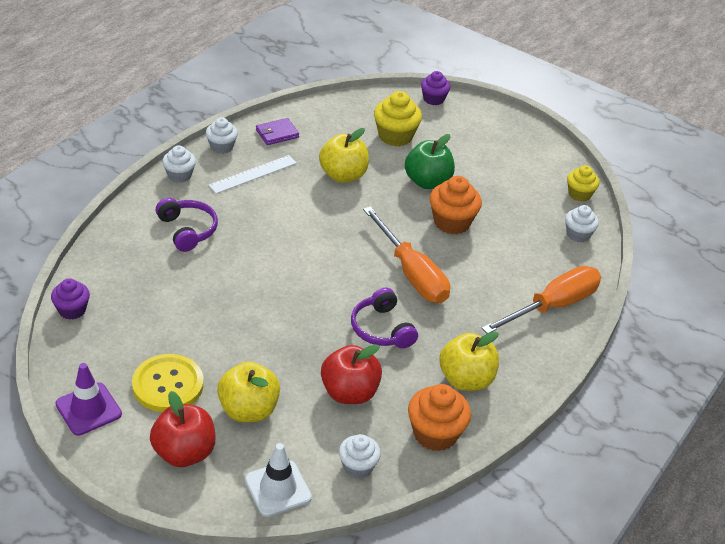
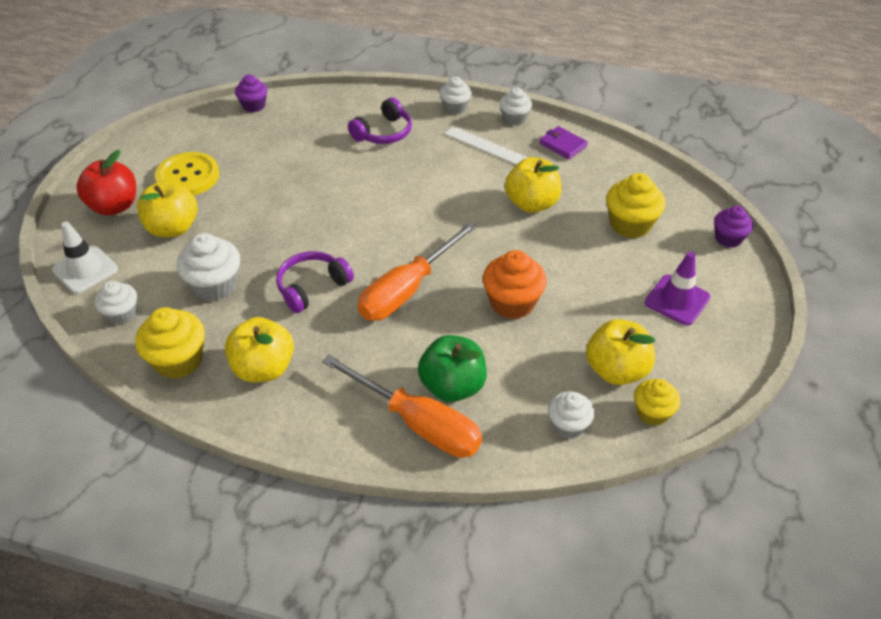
camera: 75 degrees right, 5 degrees up
(88, 409) = (148, 146): purple traffic cone -> purple traffic cone (677, 300)
(349, 392) = (215, 285): red apple -> white cupcake
(427, 182) = (569, 267): green apple -> green apple (452, 386)
(435, 434) = (178, 360): orange cupcake -> yellow cupcake
(537, 196) = (616, 370): none -> yellow apple

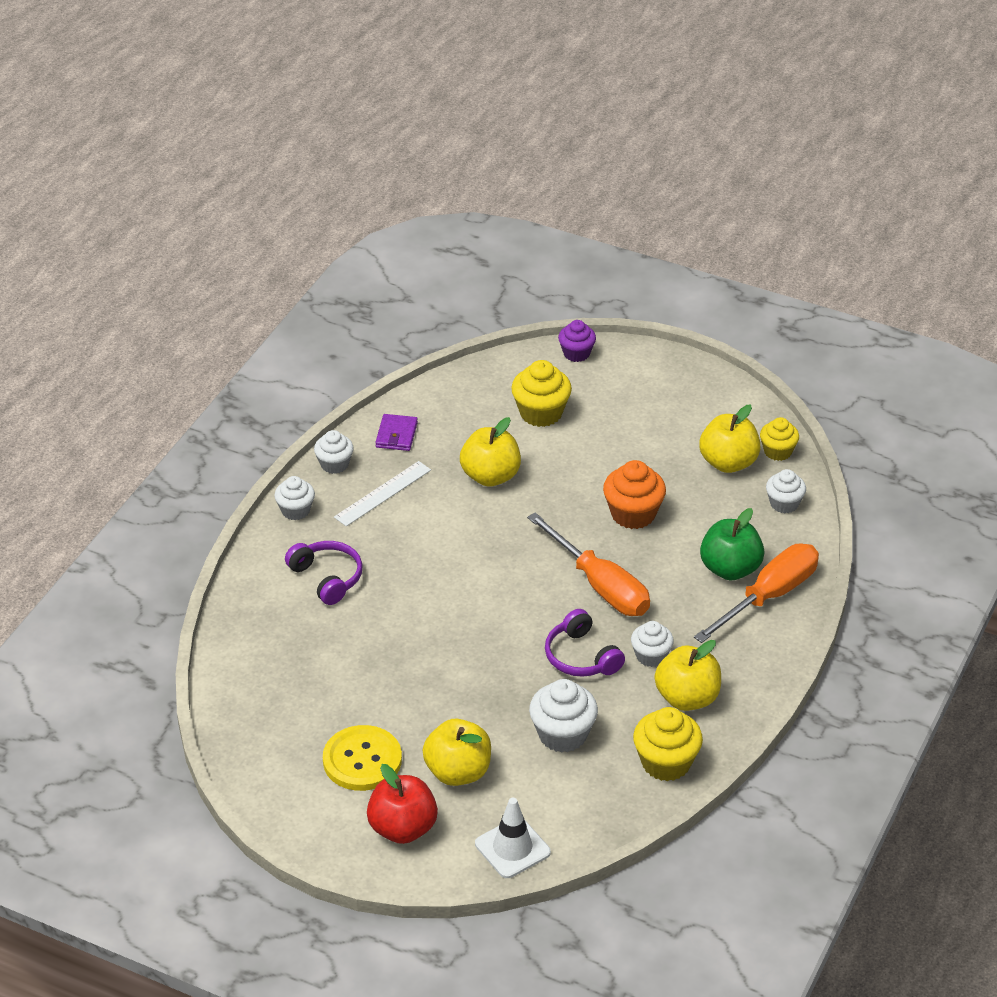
camera: 80 degrees left, 5 degrees down
(122, 314) = (591, 811): white cupcake -> white cupcake (651, 656)
(254, 106) = (227, 695): purple cupcake -> none
(563, 145) = (396, 435): purple wallet -> purple wallet turned 45 degrees counterclockwise
(677, 300) = (651, 406): purple traffic cone -> none

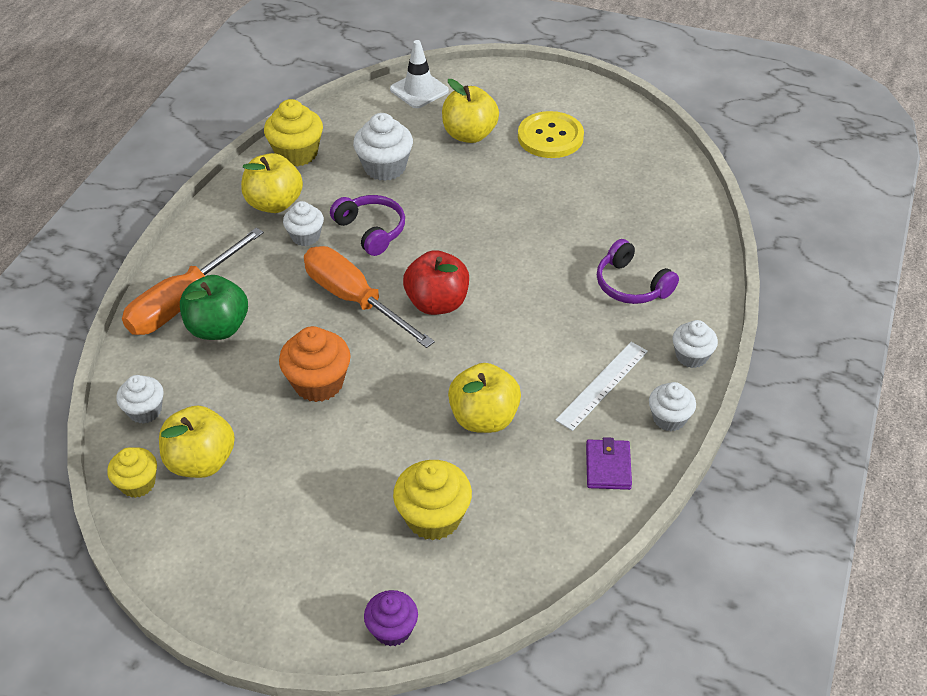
camera: 175 degrees right, 5 degrees up
(402, 828) = (506, 96): red apple -> red apple (437, 303)

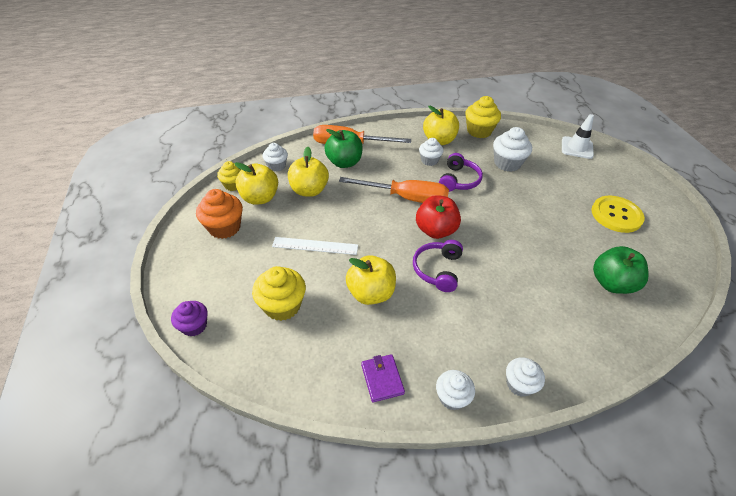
camera: 55 degrees right, 0 degrees up
(318, 383) = (339, 213): orange cupcake -> orange cupcake (224, 227)
(354, 300) = (406, 198): orange screwdriver -> orange screwdriver turned 90 degrees clockwise
(469, 134) = (571, 182): yellow apple -> yellow apple (309, 190)
(602, 385) = (446, 341): white ruler -> white ruler (315, 246)
(608, 467) = (382, 379): purple wallet -> purple wallet turned 75 degrees counterclockwise
(631, 285) = (545, 316): purple headphones -> purple headphones (437, 270)
(632, 207) = (611, 283): none -> green apple

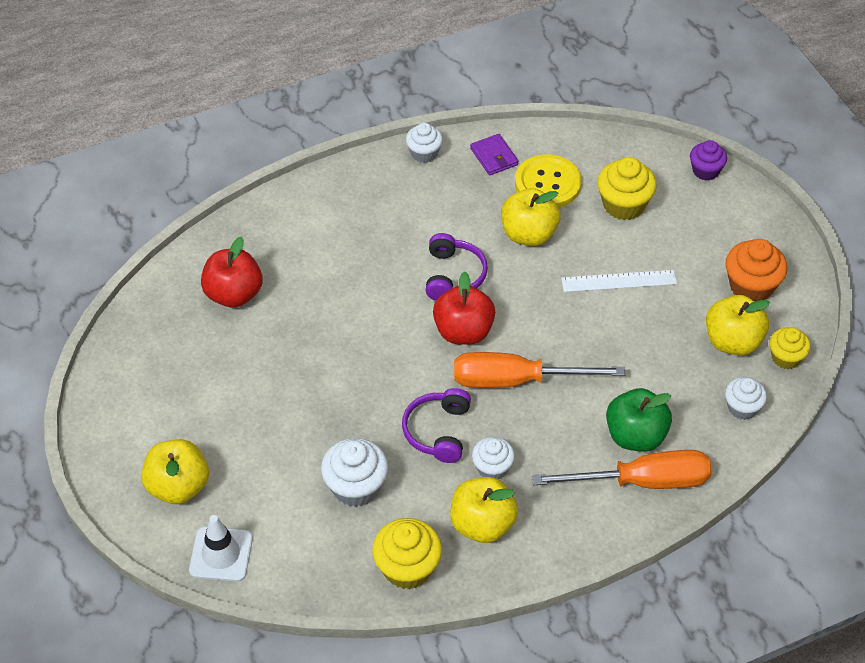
camera: 170 degrees right, 5 degrees up
(309, 190) = (667, 368): yellow apple -> yellow apple (178, 486)
(519, 384) = (358, 173): white cupcake -> none
(611, 283) = (234, 294): green apple -> red apple
(616, 215) = (194, 404): yellow button -> yellow button (547, 183)

